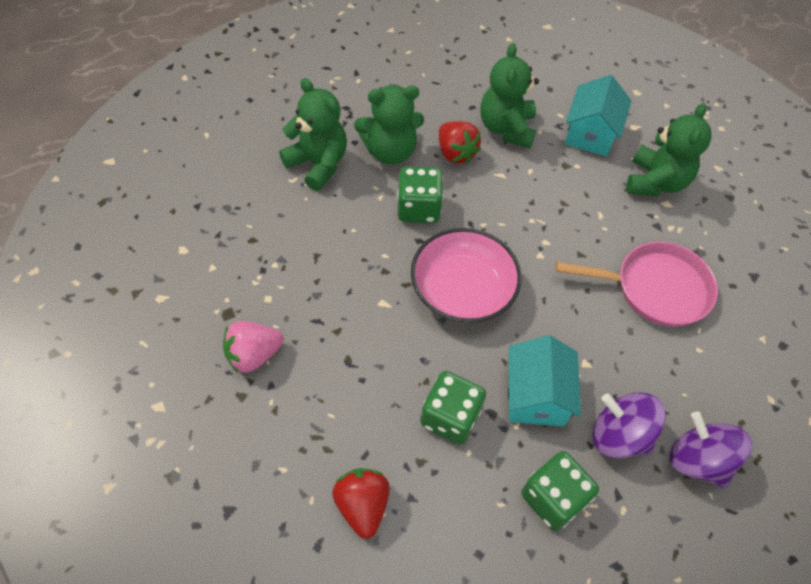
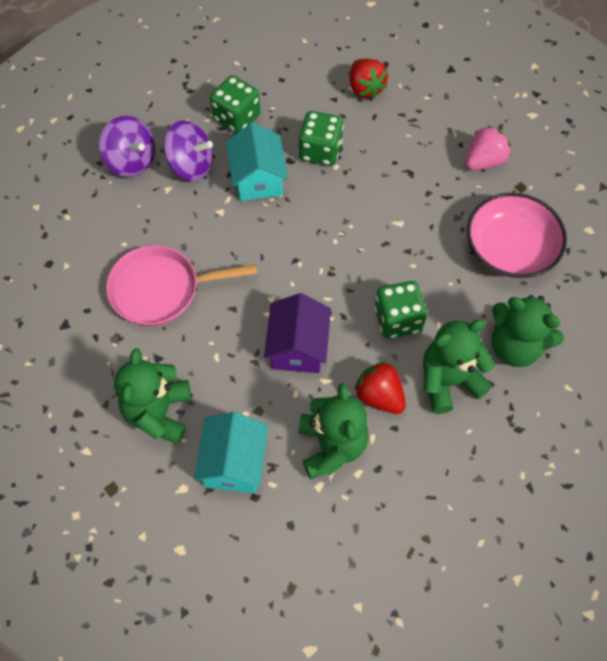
camera: 170 degrees right, 5 degrees up
(463, 289) = (335, 249): pink bowl -> pink bowl (510, 249)
(521, 206) = (298, 347): none -> purple house

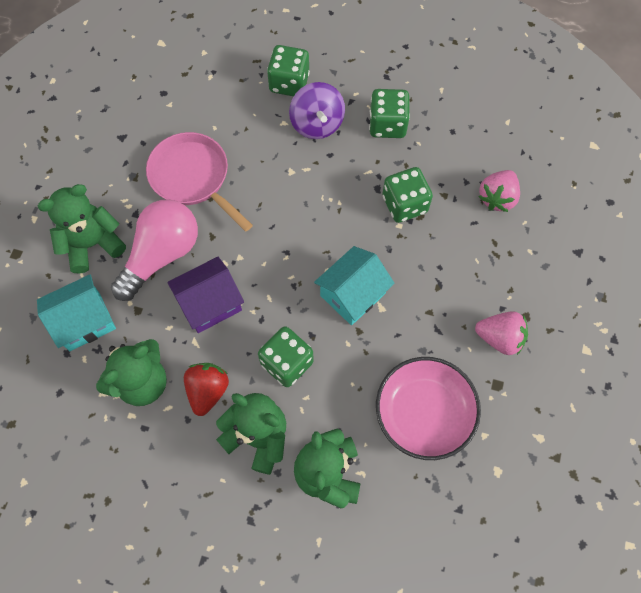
camera: 55 degrees right, 5 degrees up
(131, 161) = (289, 83): purple spinning top -> green dice
(218, 359) = (162, 255): none -> pink light bulb
(258, 179) = (341, 177): turquoise house -> turquoise house (353, 294)
(365, 88) = (497, 198): red strawberry -> pink strawberry

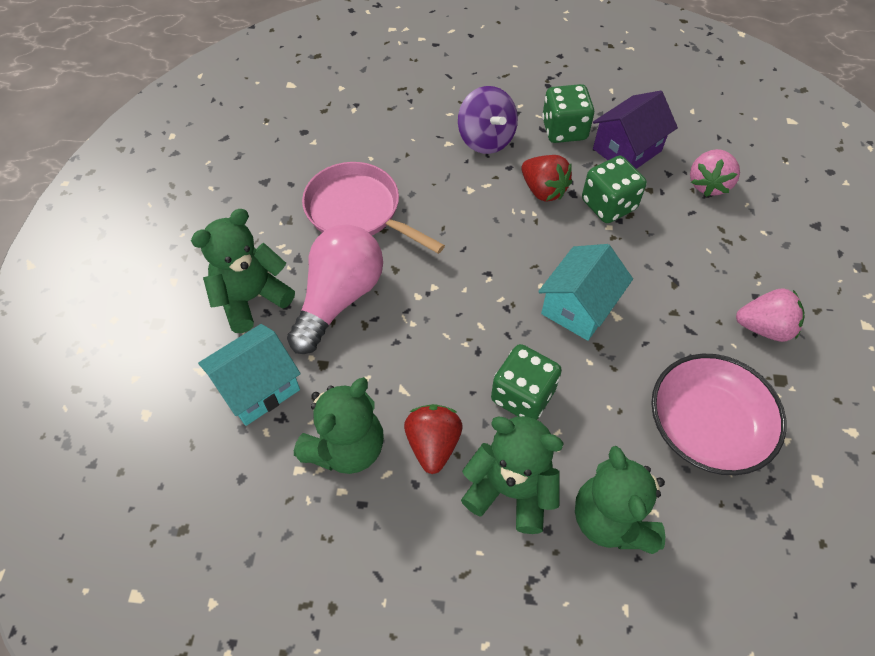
camera: 10 degrees left, 10 degrees down
(210, 303) = (411, 343): purple house -> purple house (627, 150)
(289, 83) = (444, 104): green dice -> none
(353, 182) = (543, 190): none -> red strawberry

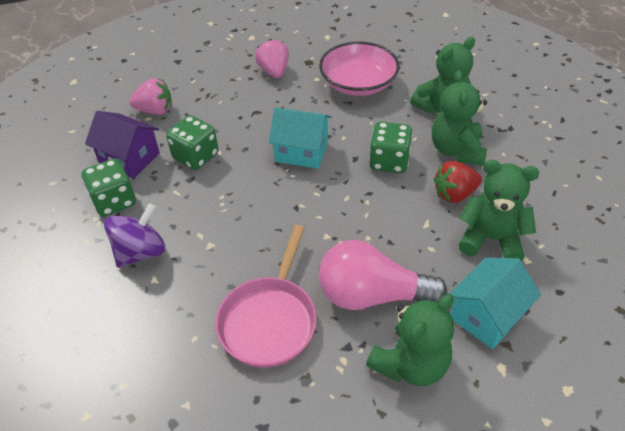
camera: 110 degrees left, 10 degrees down
(251, 298) = (410, 364): green teddy bear -> green teddy bear turned 75 degrees counterclockwise
(258, 387) = (486, 315): turquoise house -> turquoise house turned 75 degrees counterclockwise
(543, 190) = (193, 197): red strawberry -> none

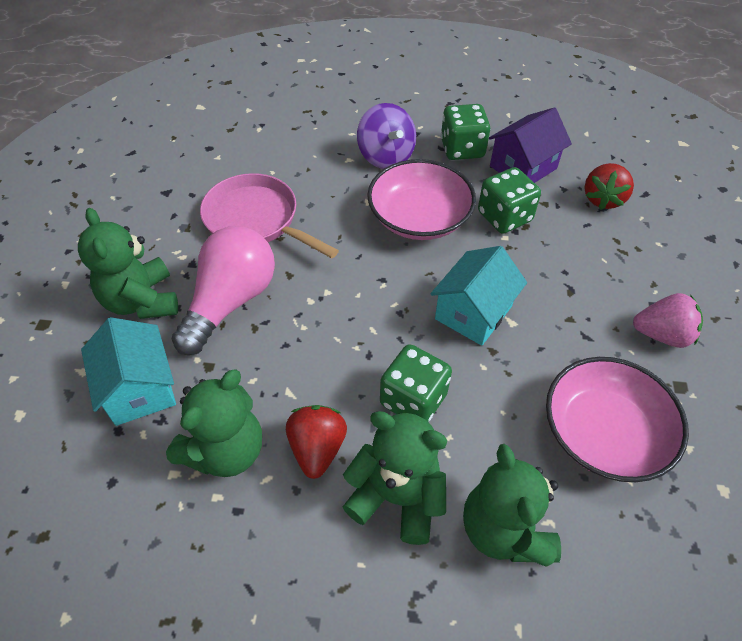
camera: 110 degrees right, 5 degrees up
(155, 110) = (603, 199): pink strawberry -> red strawberry
(217, 205) = (419, 217): none -> pink bowl

